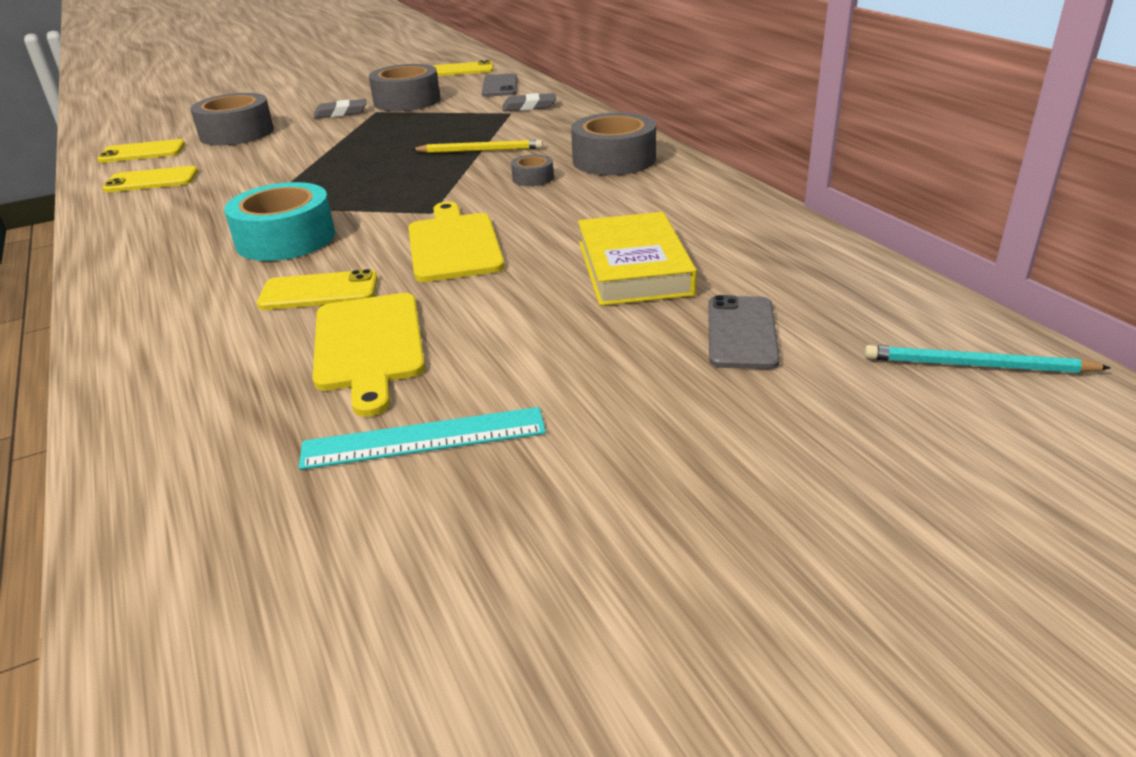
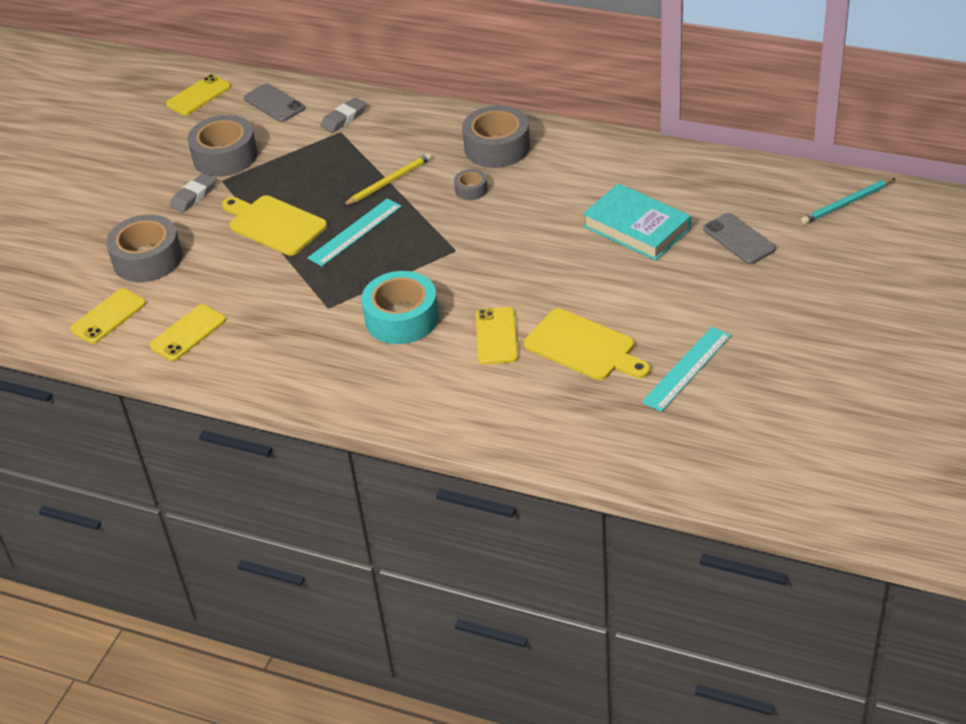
camera: 40 degrees left, 10 degrees up
(319, 291) = (496, 336): yellow phone -> yellow phone turned 45 degrees counterclockwise
(387, 170) = (355, 232): none -> turquoise ruler
(454, 245) = (514, 266): yellow cutting board -> yellow cutting board (274, 224)
(633, 268) = (636, 228): yellow book -> turquoise book

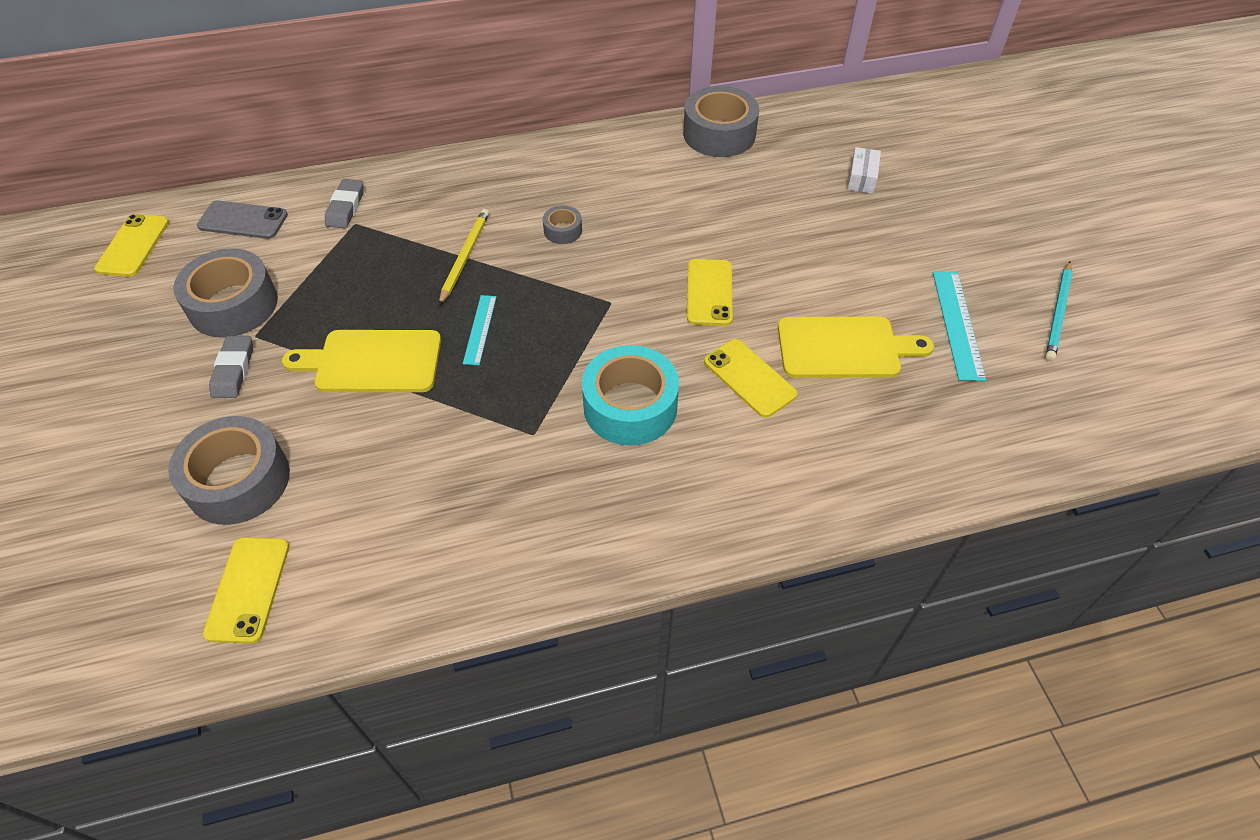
camera: 40 degrees left, 10 degrees up
(188, 333) = (384, 555): yellow phone -> yellow phone (709, 292)
(355, 232) = (480, 329): turquoise ruler -> turquoise ruler, size x0.63
(497, 147) = (546, 177): grey tape -> grey tape (719, 134)
(636, 228) = (763, 204): turquoise book -> none
(739, 239) = (862, 178): grey phone -> white box
(847, 203) = (910, 111): turquoise pencil -> turquoise pencil (1058, 313)

